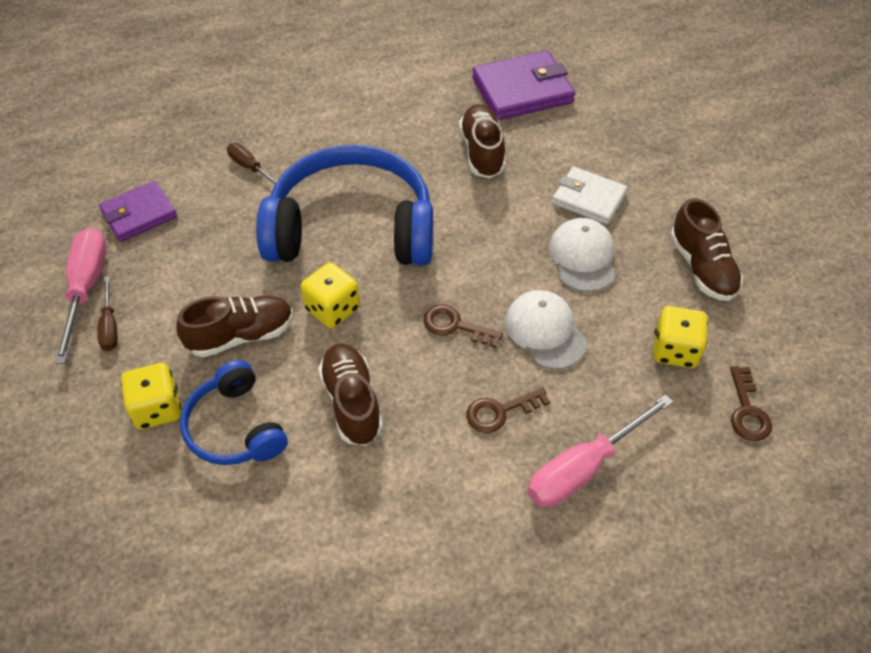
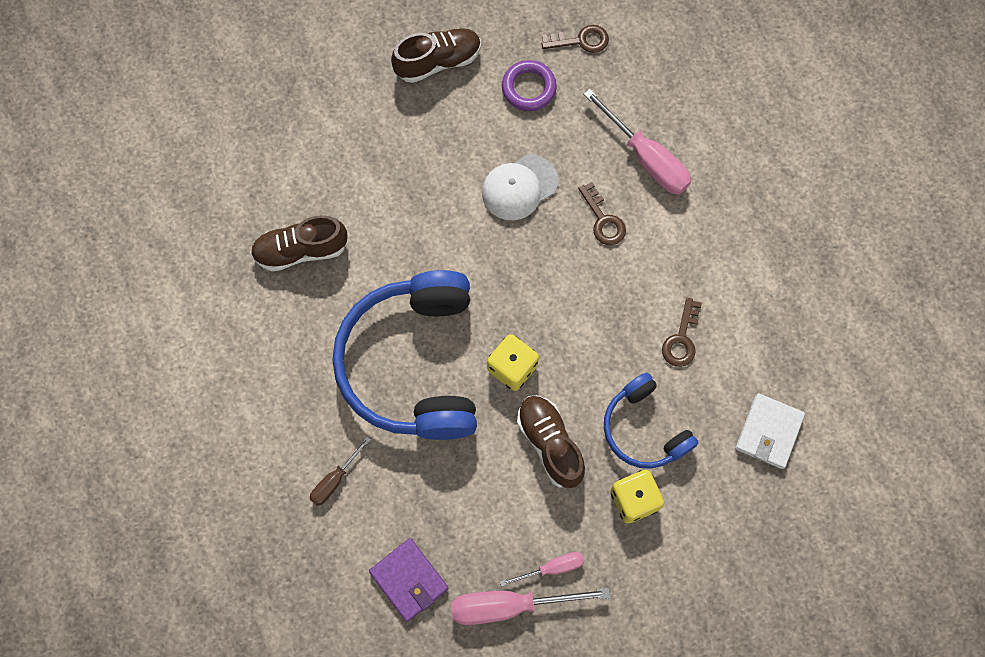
camera: 95 degrees left, 20 degrees up
(110, 326) = (551, 568): brown screwdriver -> pink screwdriver
(235, 427) = (644, 429): blue headphones -> blue headphones turned 90 degrees clockwise
(352, 402) = (608, 337): brown shoe -> none
(455, 326) = (521, 260): brown key -> brown key (681, 339)
(522, 90) = (206, 215): purple wallet -> none
(582, 257) = (434, 157): white cap -> none
(588, 198) = (360, 152): white wallet -> white wallet (768, 432)
(675, 350) = (528, 88): yellow dice -> purple ring

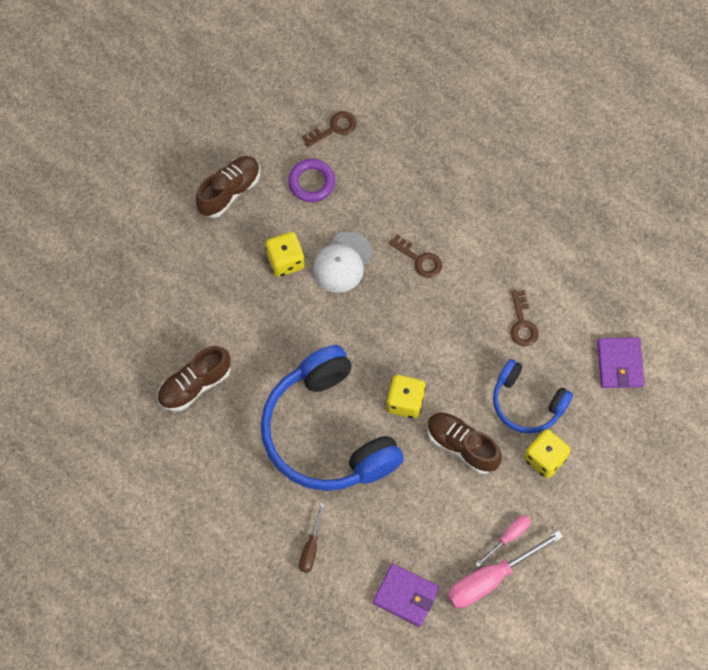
camera: 25 degrees left, 5 degrees down
(460, 160) = (285, 261): none -> yellow dice
(646, 157) = (428, 198): pink screwdriver -> none
(768, 432) = (619, 364): white wallet -> purple wallet

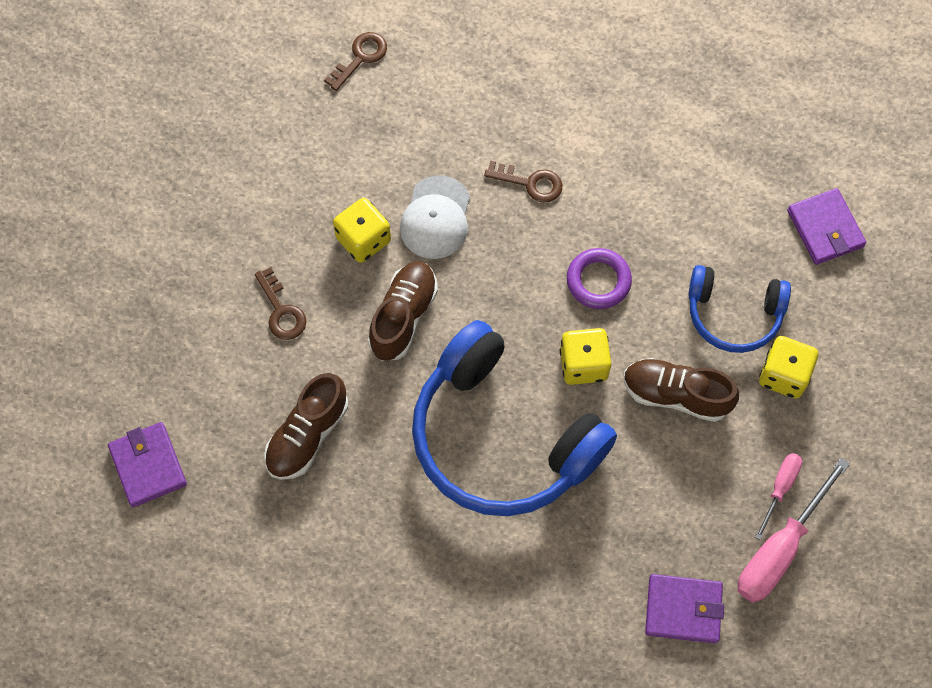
camera: 20 degrees left, 0 degrees up
(80, 368) = (148, 466): none -> purple wallet
(229, 191) = (258, 177): brown shoe -> brown shoe (403, 316)
(311, 182) = (358, 132): purple ring -> purple ring (598, 281)
(311, 547) = (539, 591): brown screwdriver -> none
(522, 323) = (688, 219): brown key -> brown key (281, 311)

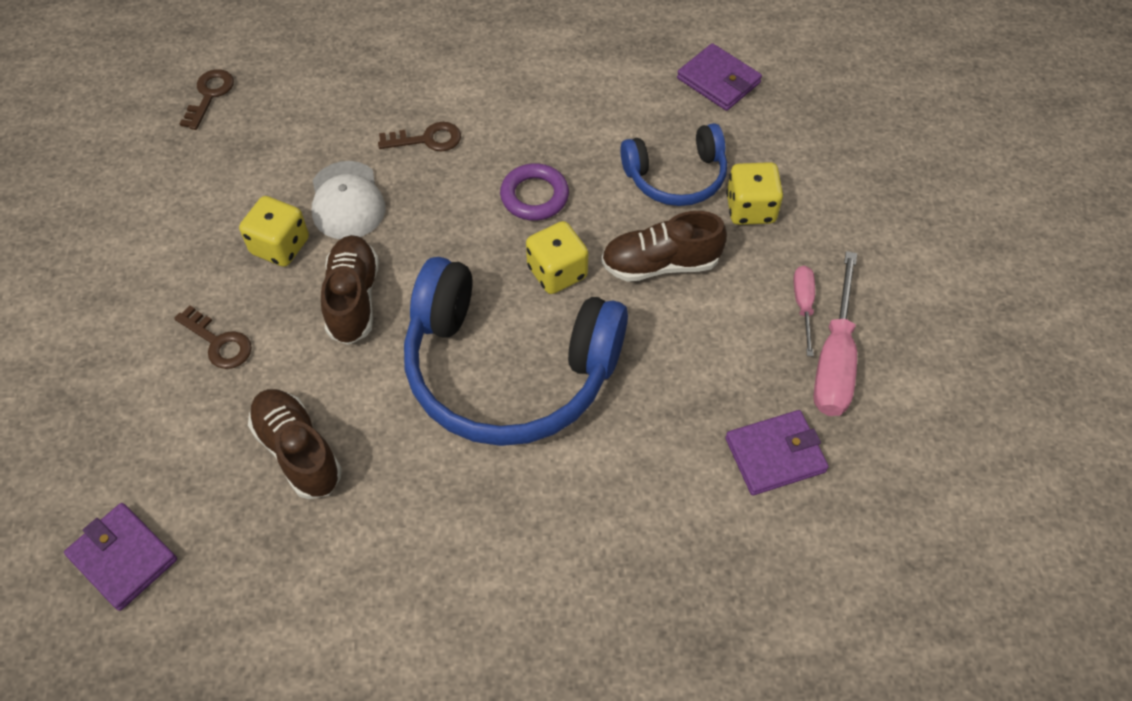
camera: 25 degrees left, 10 degrees down
(307, 435) = (298, 451): brown shoe -> brown shoe turned 135 degrees clockwise

